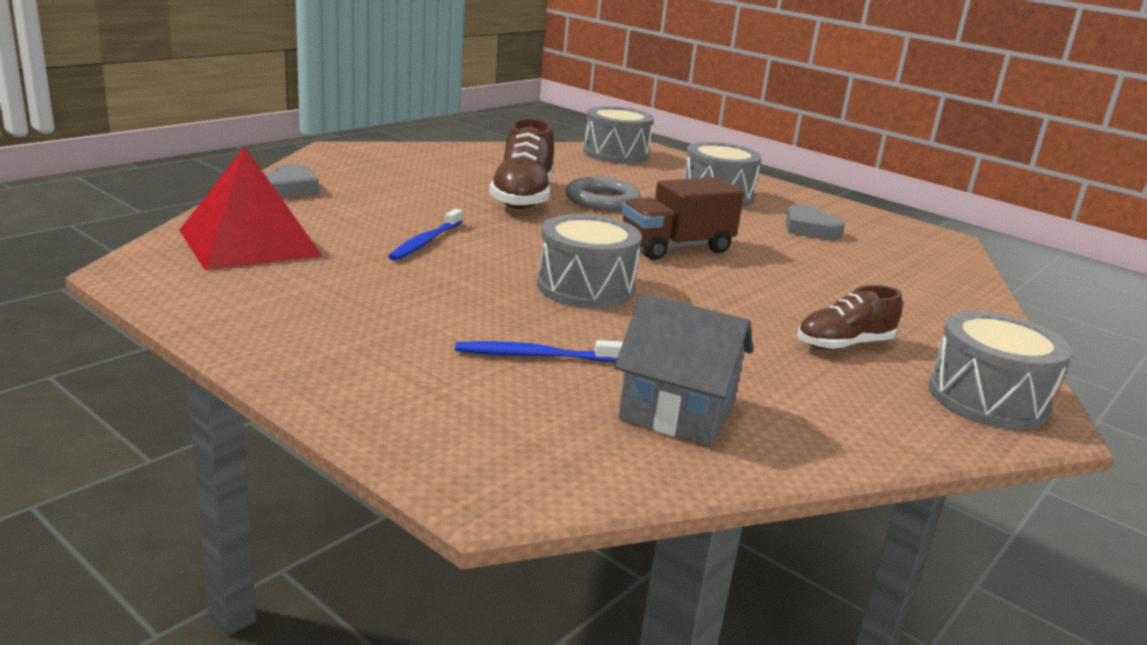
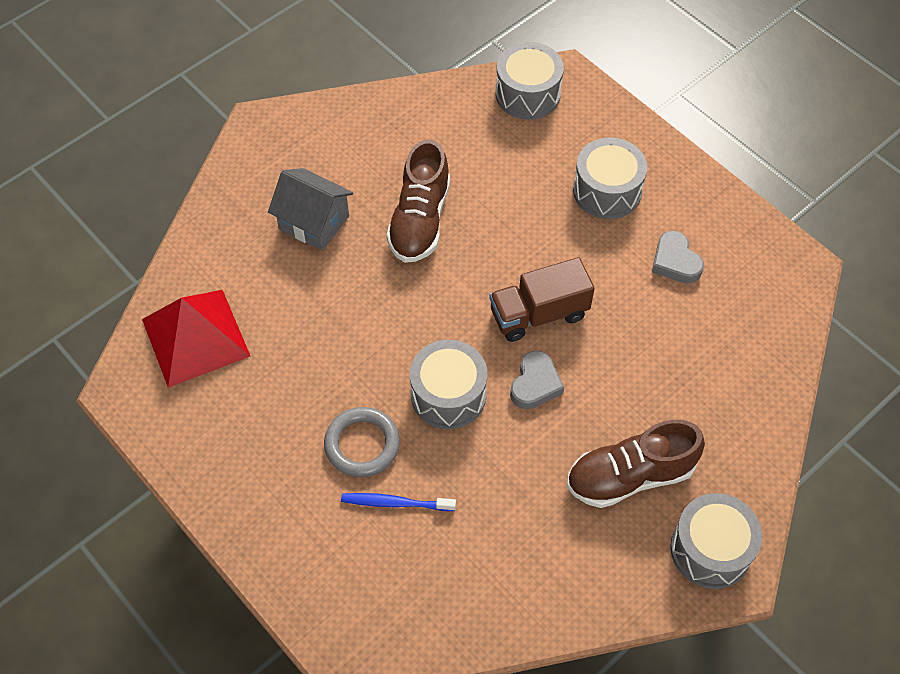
camera: 10 degrees right, 35 degrees up
(289, 188) = (220, 225): grey heart -> grey heart (535, 384)
(425, 242) = (330, 322): blue toothbrush -> none
(602, 200) = (492, 216): grey ring -> grey ring (362, 444)
(677, 413) = (480, 573): grey house -> grey house (314, 222)
(844, 345) = (630, 476): brown shoe -> brown shoe, size x1.60

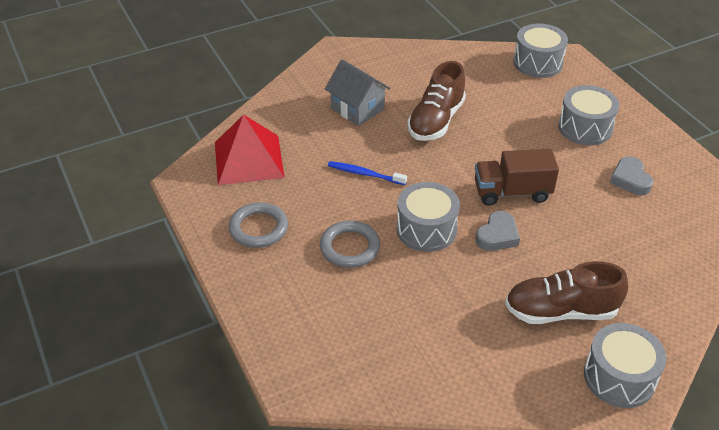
camera: 15 degrees right, 15 degrees down
(241, 443) = (258, 228): none -> grey ring
(395, 503) = (363, 290): blue toothbrush -> blue toothbrush (365, 174)

